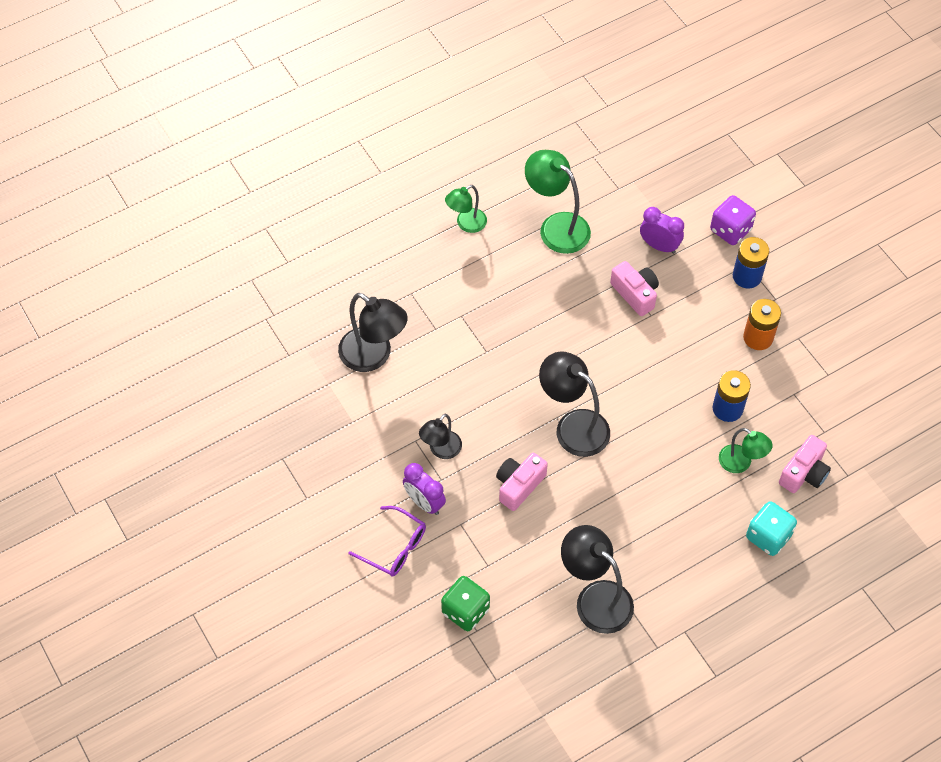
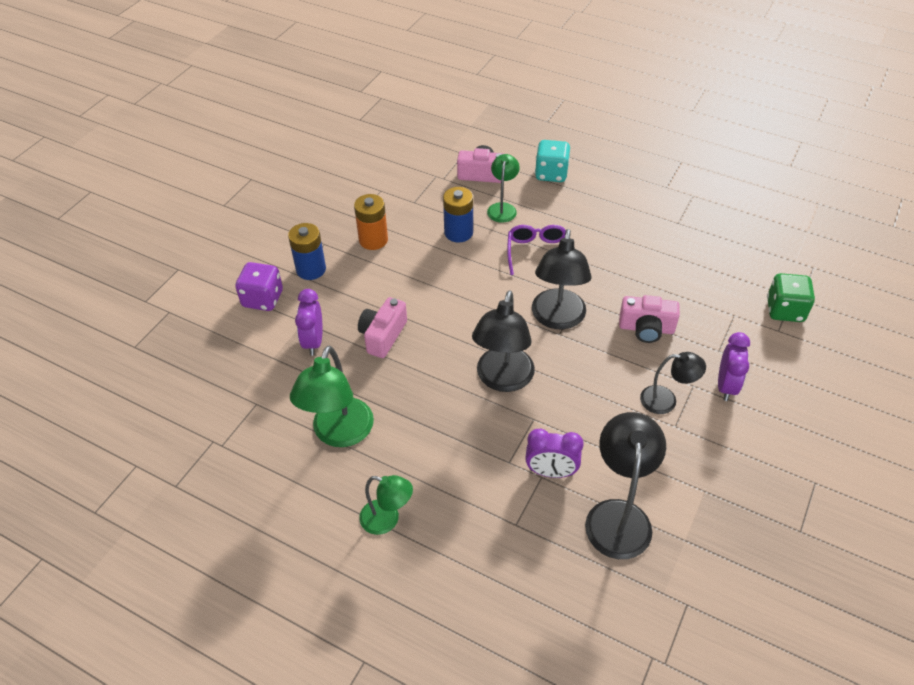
camera: 120 degrees left, 10 degrees down
(394, 547) = (786, 385): purple glasses -> purple glasses (537, 253)
(435, 336) = (551, 472): none -> purple clock
(595, 598) = (692, 241): black lamp -> black lamp (502, 379)

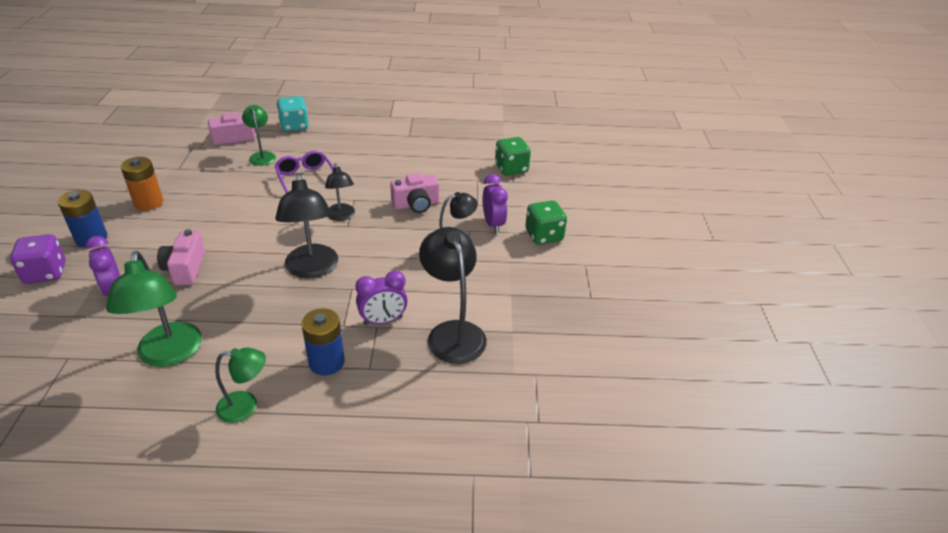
camera: 30 degrees left, 10 degrees down
(458, 232) = (229, 180): blue battery -> blue battery (326, 362)
(557, 319) = (341, 216): black lamp -> black lamp, size x0.60
(781, 424) = (544, 236): none -> green dice

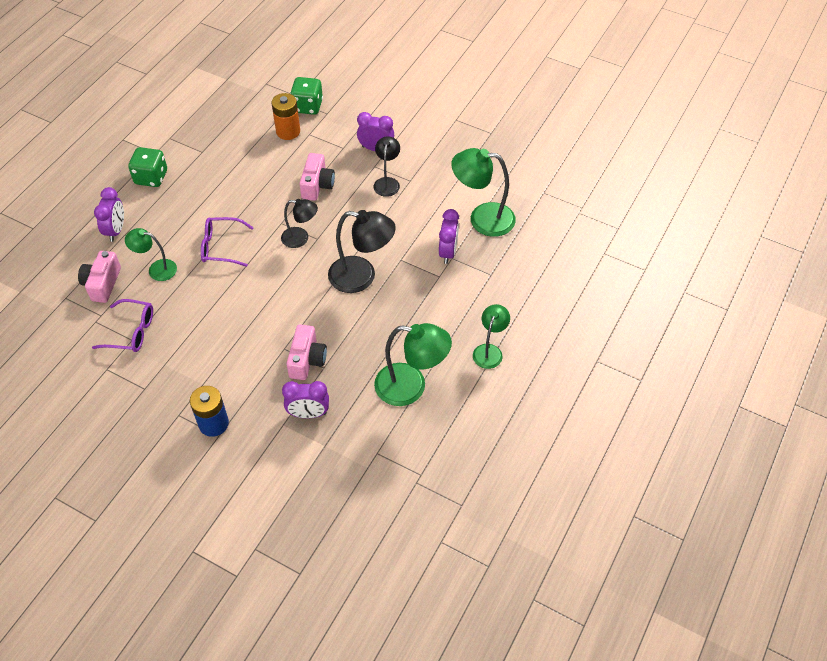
camera: 60 degrees left, 15 degrees up
(46, 273) = (249, 462): purple dice -> none
(148, 203) = (181, 372): orange battery -> orange battery (288, 131)
(185, 268) = (307, 360): pink camera -> pink camera turned 105 degrees counterclockwise
(187, 165) = (131, 332): none -> purple glasses
(294, 126) = (116, 230): turquoise dice -> purple clock
(326, 362) = (472, 296): blue battery -> none
(452, 332) = (482, 218): black lamp -> green lamp
(544, 236) = (409, 126): green dice -> green dice (151, 177)

